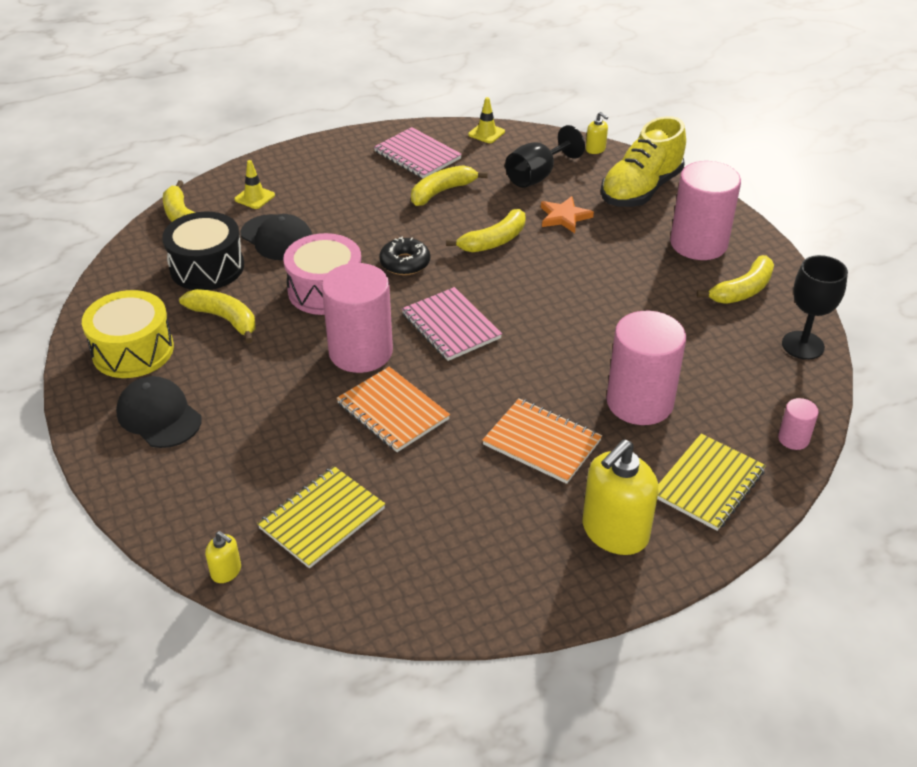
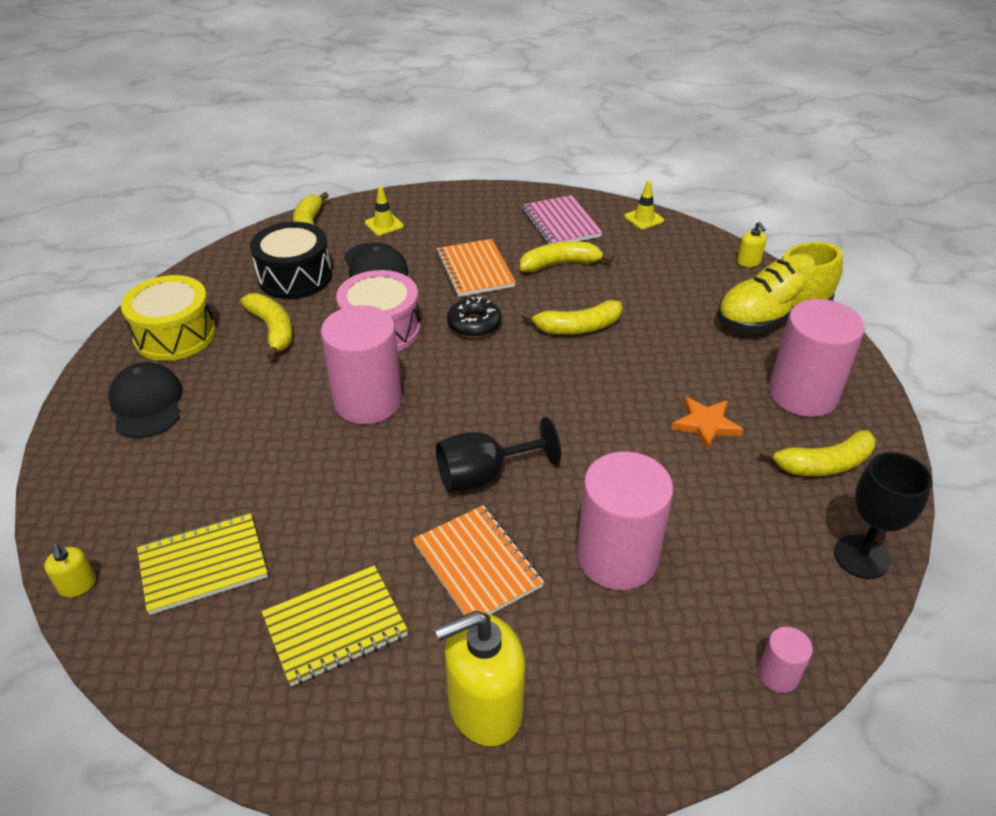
camera: 25 degrees right, 0 degrees up
(392, 411) = (352, 474): orange notebook -> orange notebook (475, 270)
(451, 326) = (473, 403): pink notebook -> none
(537, 176) = (668, 273): black goblet -> black goblet (484, 475)
(564, 217) = (668, 323): orange star -> orange star (705, 424)
(708, 484) = (634, 691): yellow notebook -> yellow notebook (335, 626)

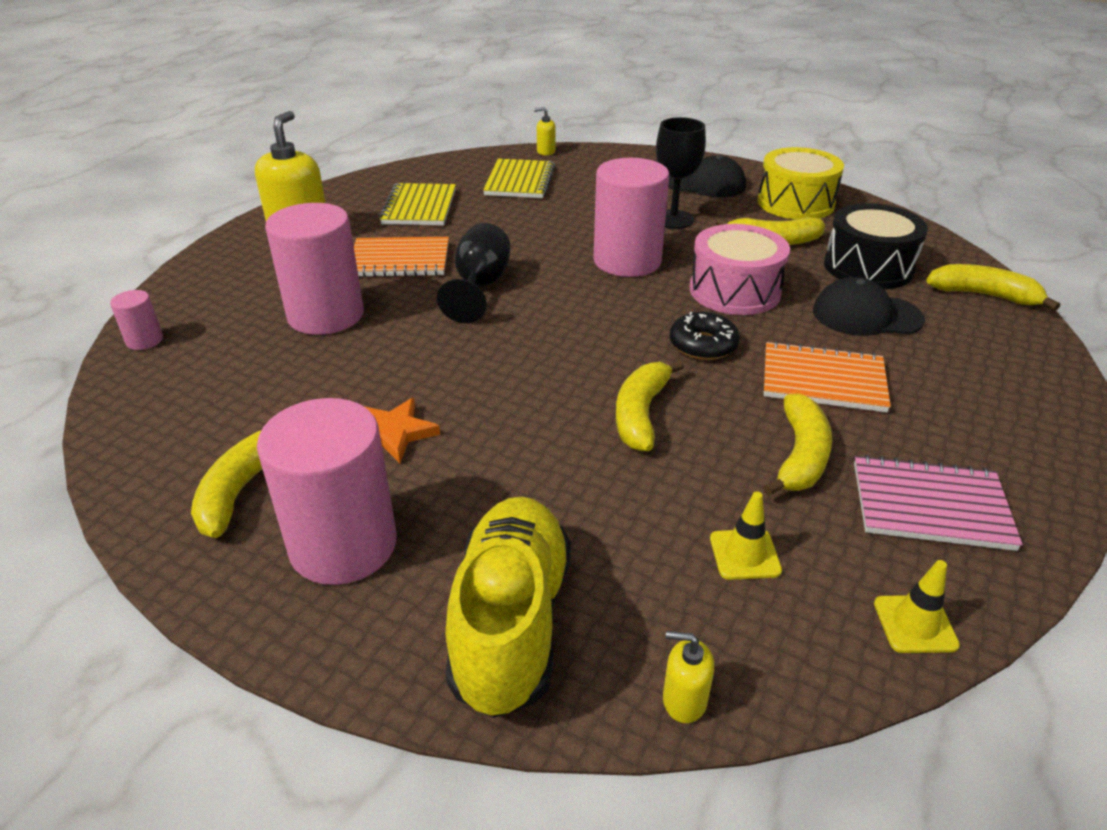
camera: 120 degrees right, 5 degrees down
(384, 225) = (976, 345): yellow traffic cone -> yellow traffic cone (744, 554)
(861, 557) = (136, 442): black goblet -> black goblet (673, 219)

